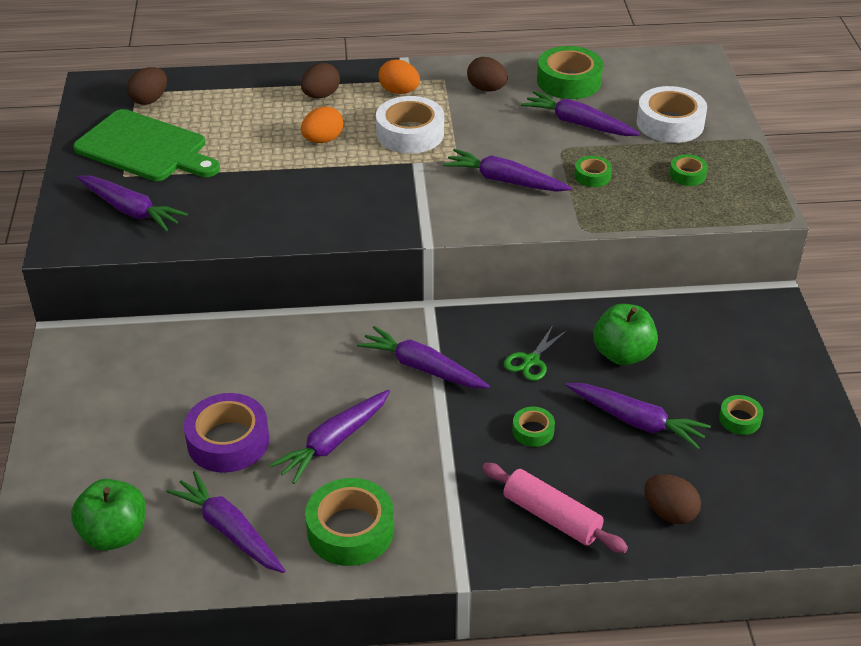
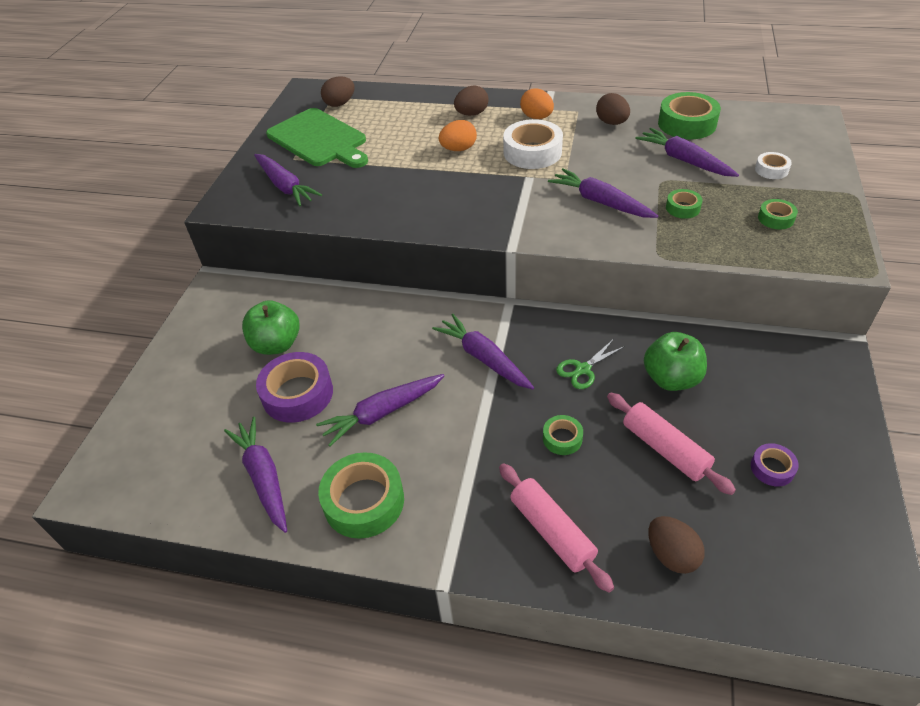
camera: 20 degrees right, 5 degrees up
(114, 534) = (173, 459): green apple -> green apple (276, 344)
(636, 421) = (665, 449): purple carrot -> pink rolling pin
(670, 123) = (771, 170): white tape -> white tape, size x0.51
(739, 419) = (772, 468): green tape -> purple tape

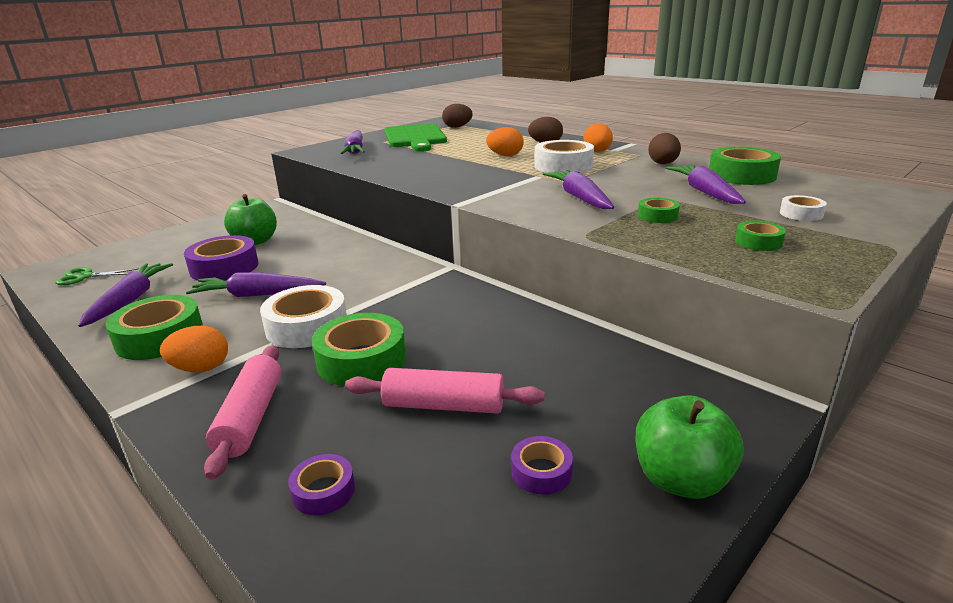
camera: 30 degrees right, 20 degrees down
(449, 511) = (201, 368): none -> orange egg
(476, 427) = (307, 326): none -> white tape
(483, 358) = (379, 290): purple carrot -> none
(562, 438) = (361, 360): green tape -> green tape, size x1.94
(582, 369) = (450, 323): green scissors -> green scissors (85, 276)
(665, 449) = (444, 405): pink rolling pin -> pink rolling pin turned 75 degrees counterclockwise
(671, 379) = (526, 358): green apple -> green apple (681, 479)
(671, 555) = (323, 491): brown egg -> purple tape

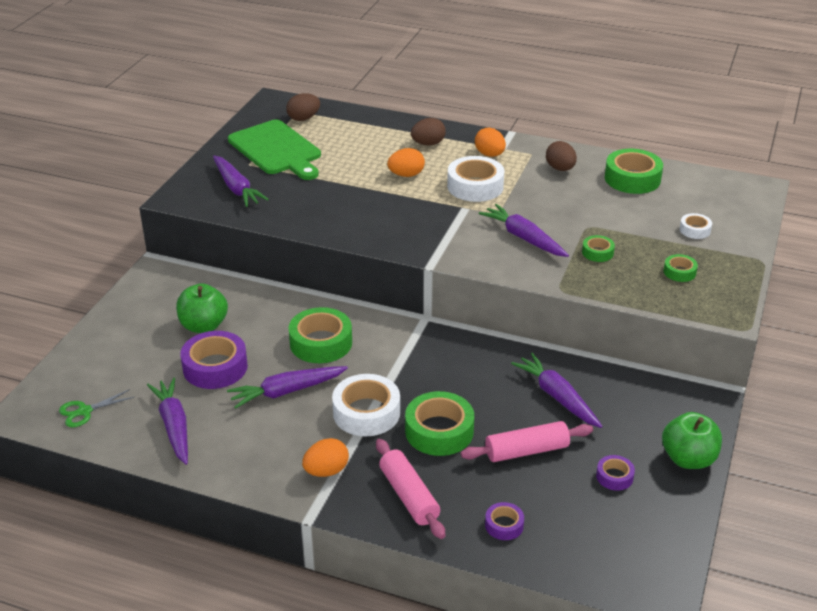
camera: 25 degrees left, 10 degrees up
(160, 337) = (256, 454): green tape -> green tape (321, 343)
(705, 192) = (616, 211): purple carrot -> purple carrot (557, 397)

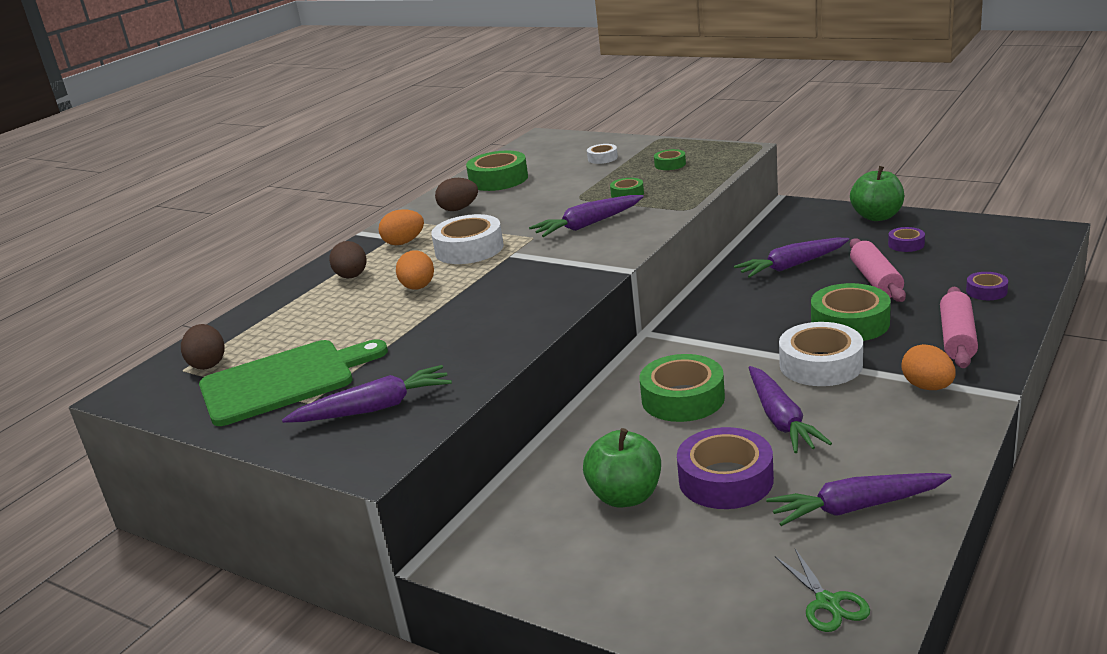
camera: 75 degrees left, 10 degrees down
(408, 496) = (957, 338): pink rolling pin -> pink rolling pin turned 60 degrees counterclockwise

